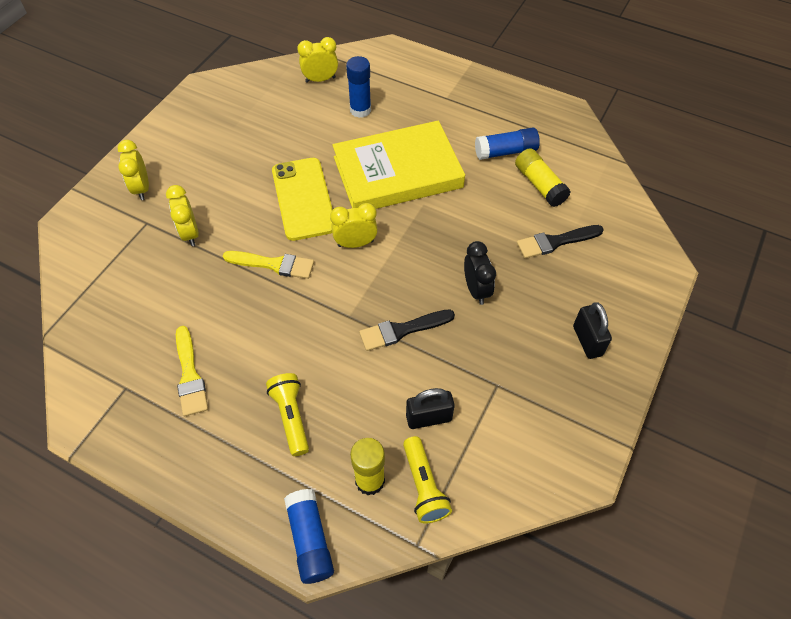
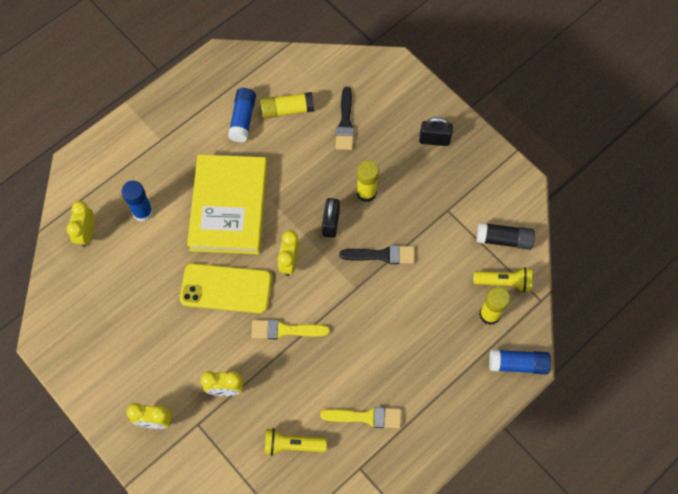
camera: 70 degrees left, 10 degrees up
(273, 264) = (285, 330): yellow brush -> yellow brush turned 120 degrees counterclockwise
(291, 417) = (425, 352): yellow flashlight -> yellow flashlight (292, 445)
(402, 330) = (382, 255): black brush -> black brush turned 90 degrees counterclockwise
(428, 418) = (457, 262): black padlock -> black padlock (331, 223)
(476, 290) = (366, 193): black clock -> yellow glue stick
(487, 468) = (504, 240): none -> black glue stick

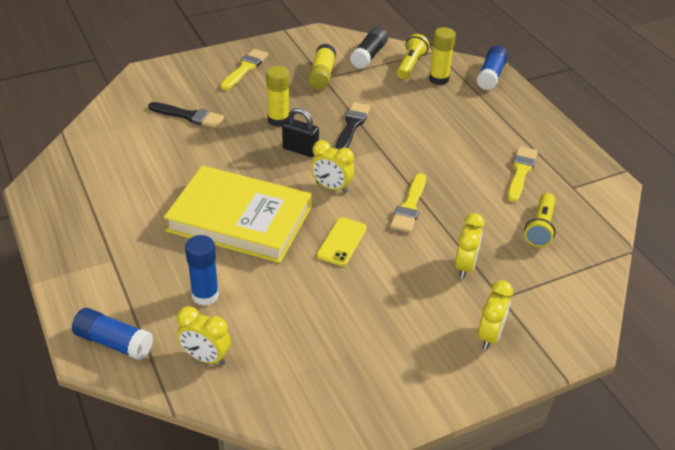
camera: 75 degrees left, 25 degrees down
(226, 288) = (342, 242): yellow phone -> yellow phone, size x0.59
(243, 119) = (133, 186): blue glue stick -> blue glue stick (114, 342)
(287, 110) = (145, 151): yellow glue stick -> yellow glue stick (322, 75)
(434, 140) = (245, 68): black padlock -> yellow brush

